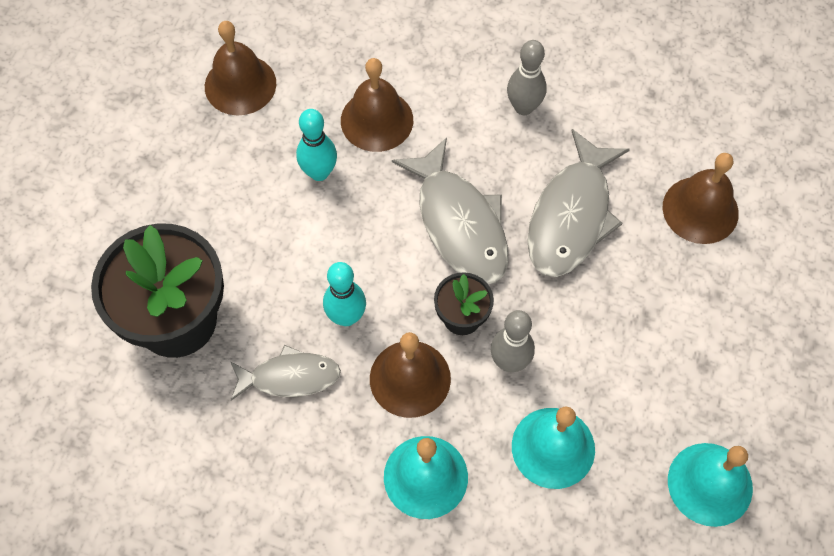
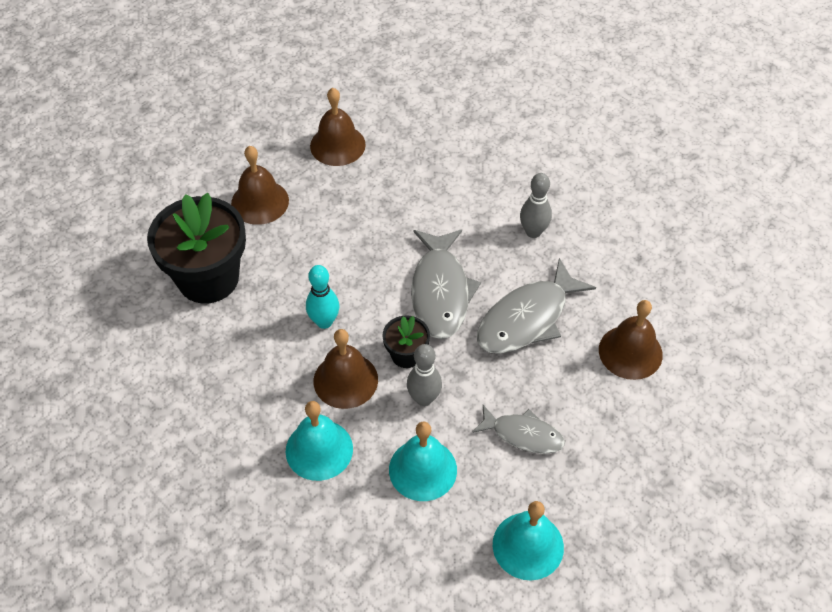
camera: 25 degrees right, 10 degrees down
(289, 377) = (262, 345): grey fish -> grey fish (523, 434)
(319, 172) = (359, 221): turquoise bowling pin -> none
(377, 120) = (420, 202): brown bell -> brown bell (260, 202)

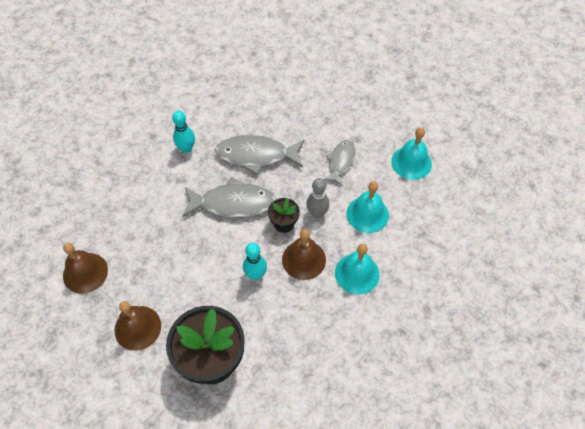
camera: 90 degrees left, 5 degrees up
(527, 318) = (256, 155): grey fish -> grey fish turned 135 degrees clockwise
(533, 232) = (186, 148): grey bowling pin -> turquoise bowling pin
(630, 352) = (282, 105): brown bell -> none

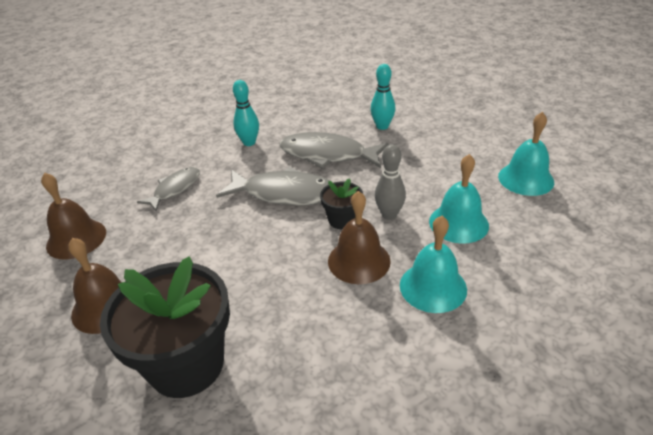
camera: 15 degrees right, 20 degrees down
(255, 275) = (287, 269): turquoise bowling pin -> turquoise bowling pin (382, 126)
(341, 161) = (431, 169): grey fish -> grey fish (175, 189)

